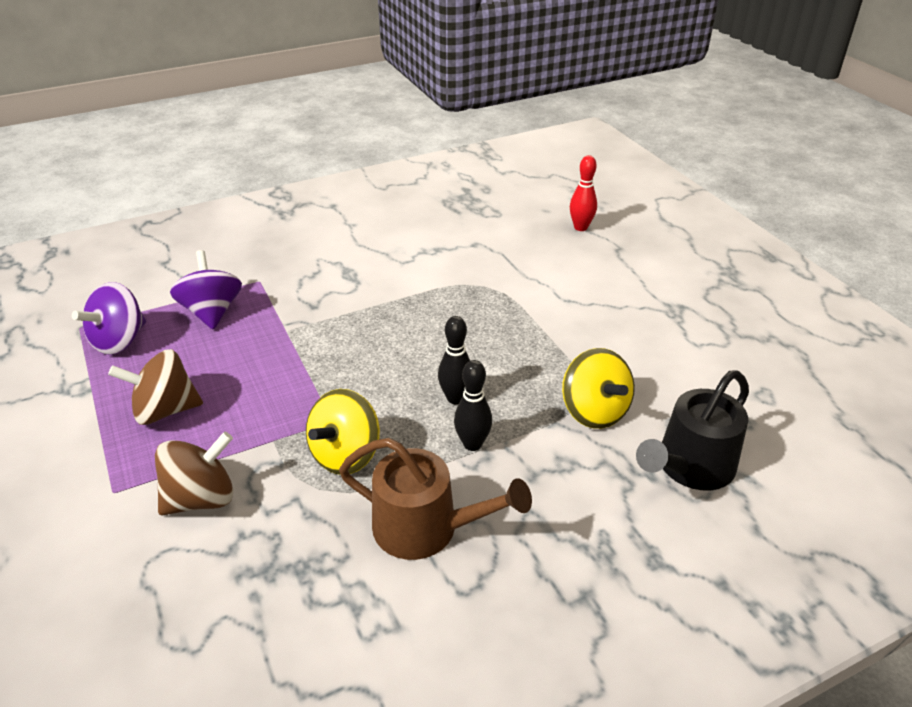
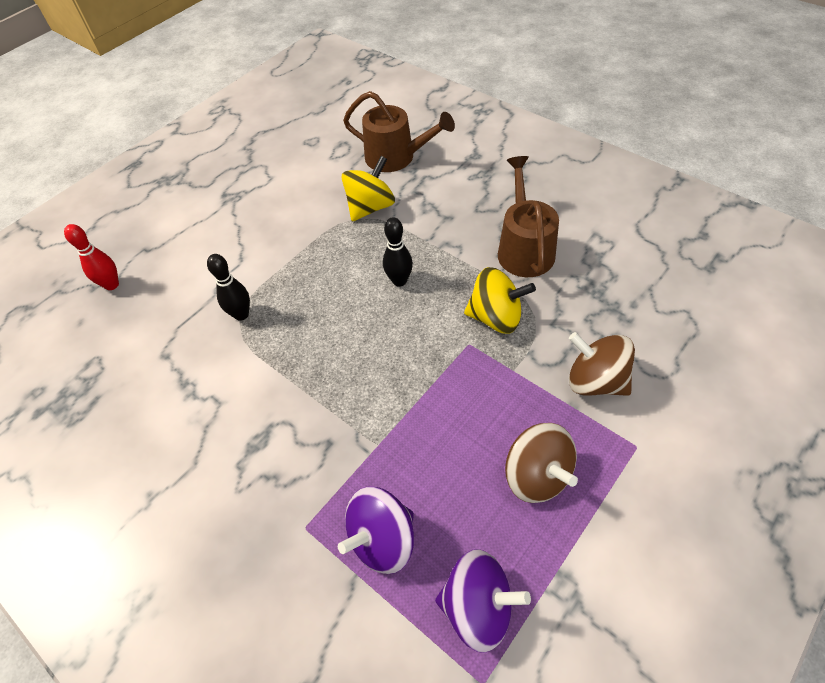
camera: 110 degrees left, 15 degrees up
(472, 444) = (440, 254): black bowling pin -> black bowling pin (241, 314)
(690, 467) = (396, 157): black watering can -> brown watering can

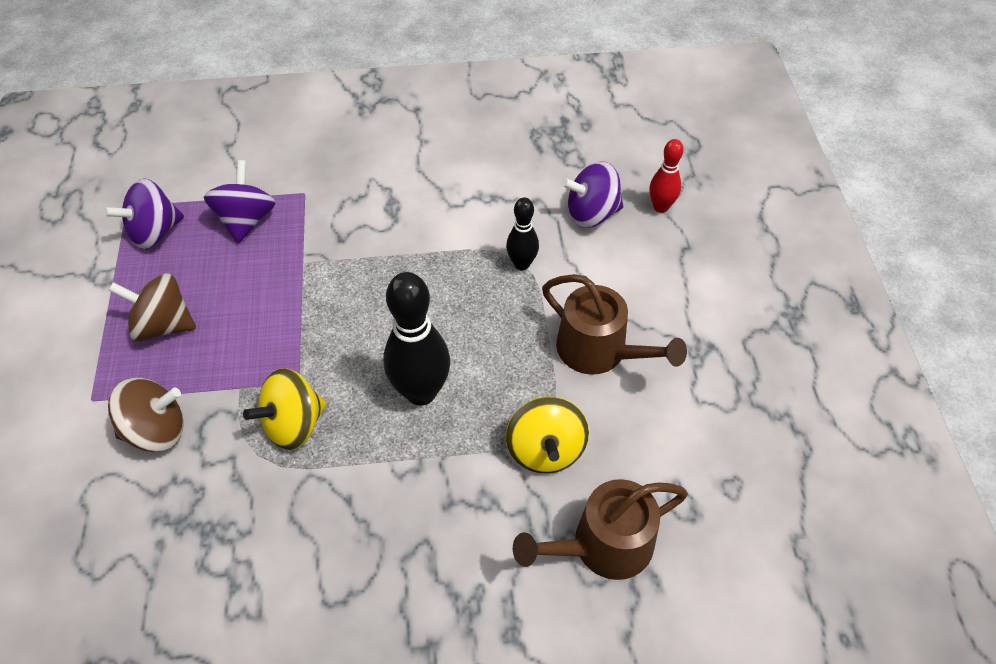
camera: 130 degrees right, 0 degrees up
(152, 314) = (591, 214): none -> purple spinning top
(399, 281) = (421, 392): black bowling pin -> black bowling pin, size x1.78
(524, 249) = (326, 527): brown watering can -> brown watering can (599, 351)

